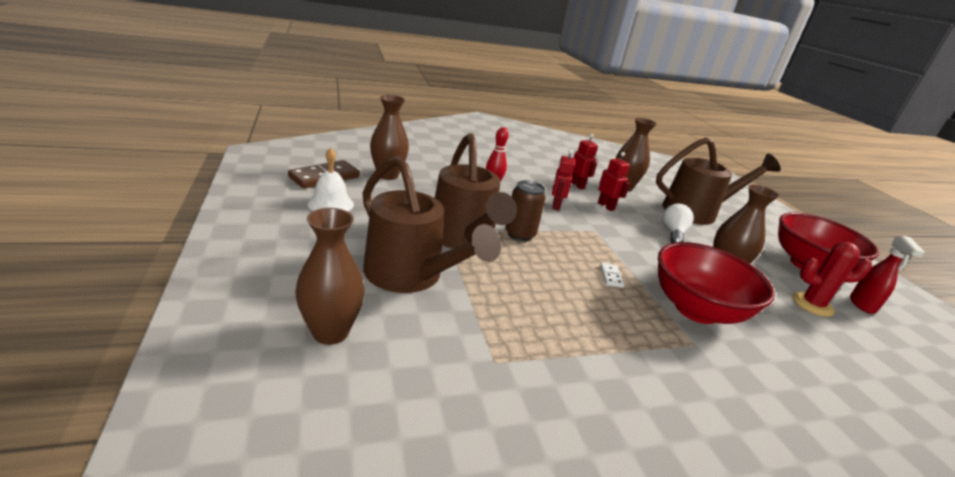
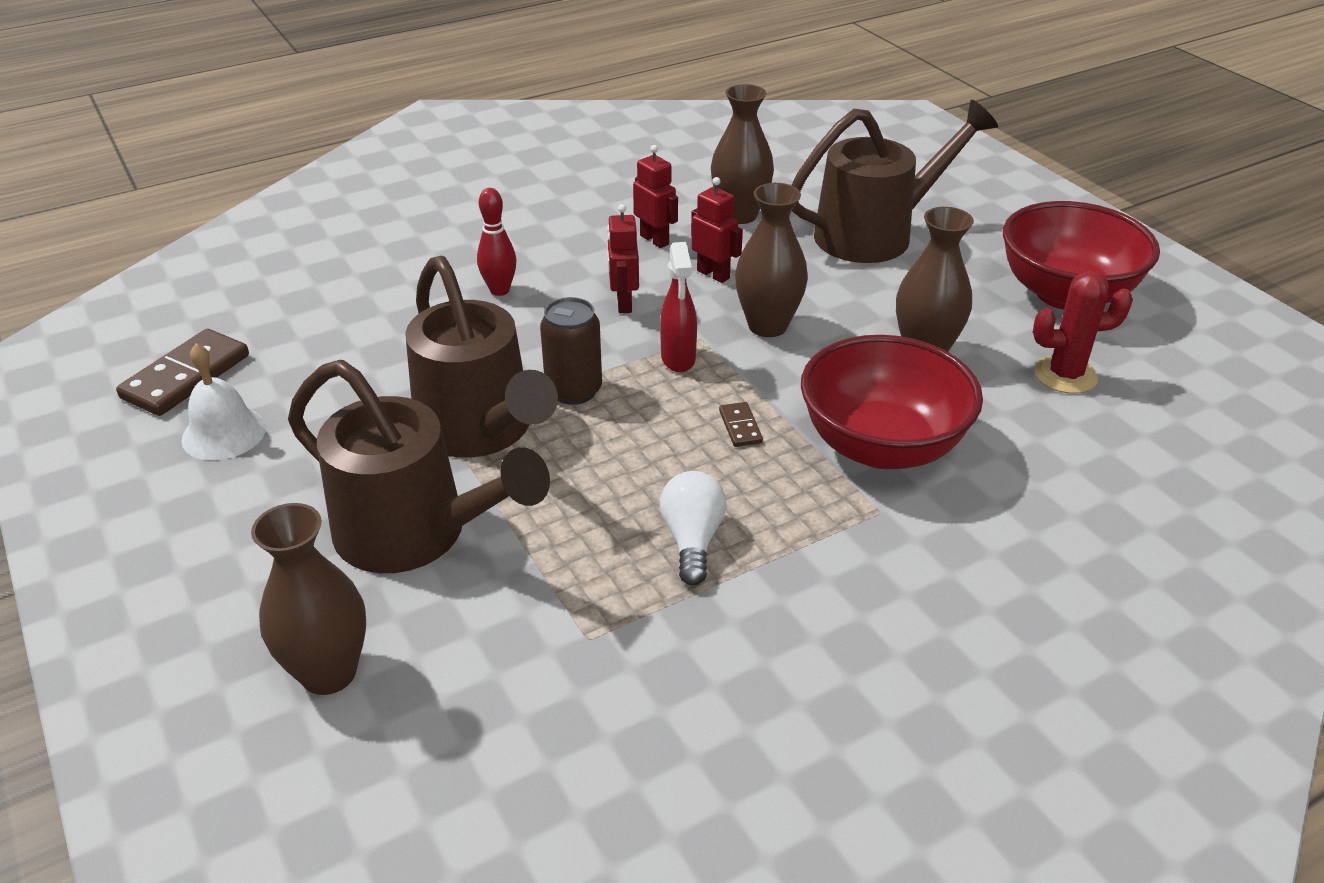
camera: 10 degrees left, 10 degrees up
(387, 175) = (300, 333): brown vase -> brown vase (767, 326)
(611, 276) = (740, 427): white domino -> brown domino
(673, 233) = (836, 299): white light bulb -> white light bulb (692, 540)
(862, 305) = (1145, 350): red spray bottle -> red spray bottle (678, 359)

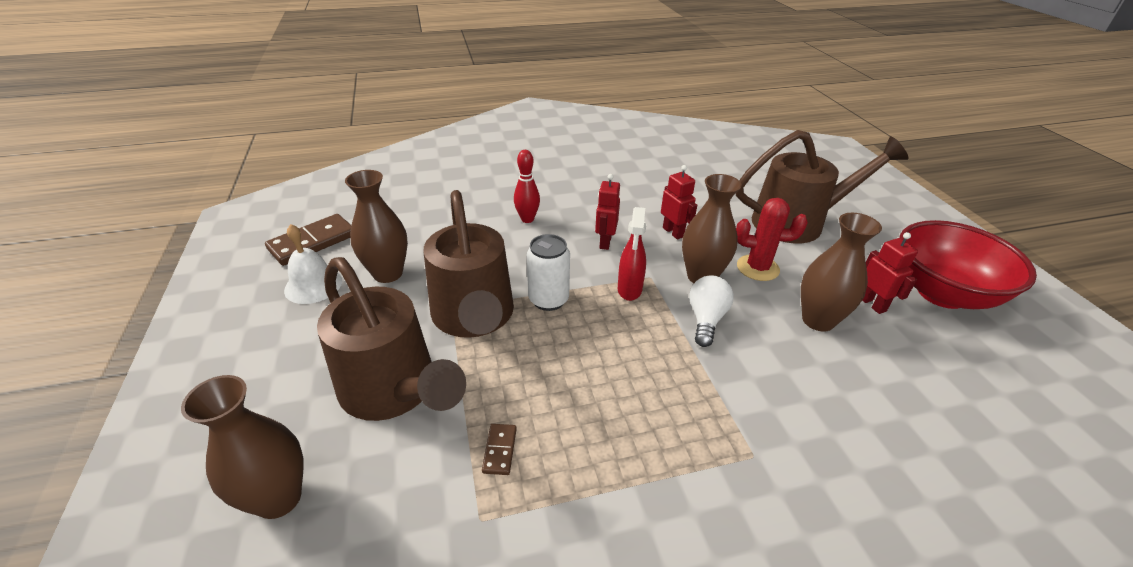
camera: 15 degrees right, 0 degrees up
(574, 390) = (548, 300): brown can -> white can
(655, 240) = (640, 202): red robot -> red robot (872, 304)
(692, 540) = (593, 445): white light bulb -> white light bulb (706, 319)
(740, 215) = (703, 194): brown vase -> brown vase (388, 273)
(740, 427) = (659, 353): brown domino -> brown domino (500, 450)
(881, 446) = (767, 394): red bowl -> none
(1065, 375) = (934, 363): red cactus -> red cactus (757, 268)

